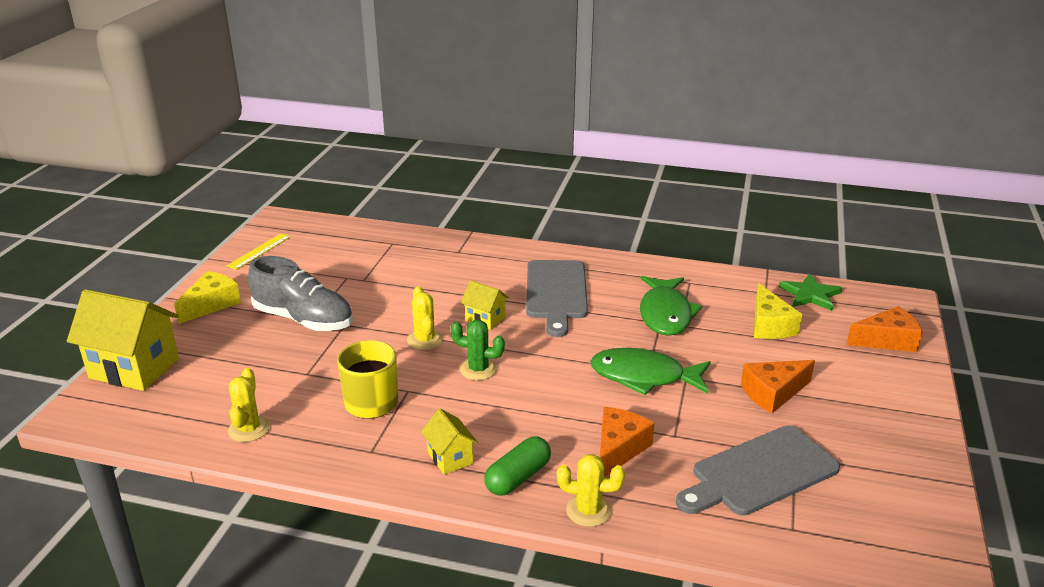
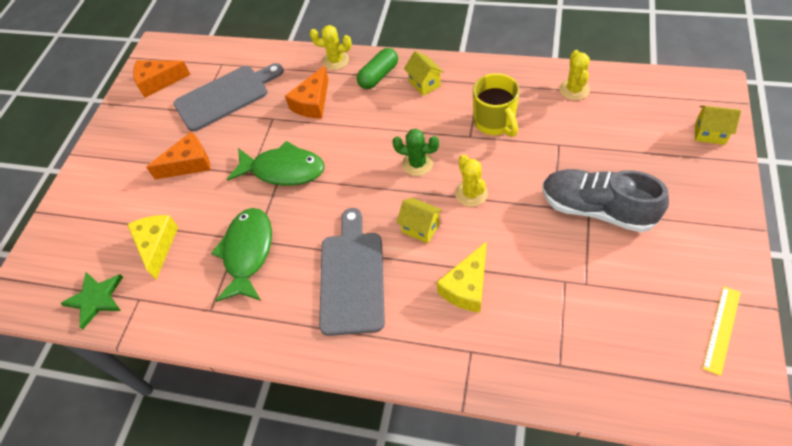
camera: 175 degrees left, 25 degrees up
(134, 368) = (709, 133): yellow house -> yellow house, size x0.51
(211, 304) = (705, 222): yellow cheese -> yellow cheese (467, 287)
(887, 340) = (65, 234): orange cheese -> orange cheese (158, 82)

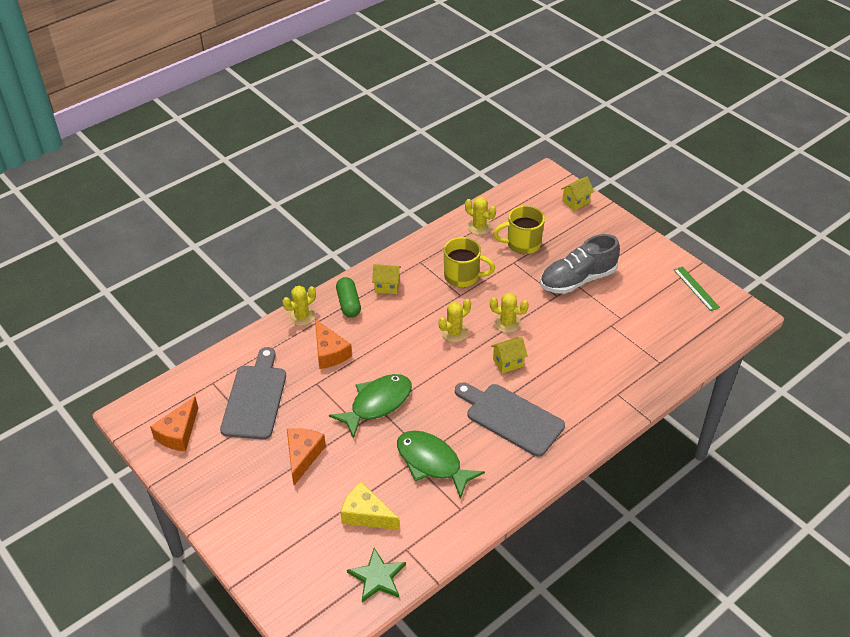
camera: 60 degrees left, 10 degrees down
(417, 164) = (454, 332): green cactus -> yellow cactus
(467, 287) = (573, 368): yellow cheese -> none
(591, 134) = (522, 244): none -> yellow mug
(721, 329) = (696, 288): yellow ruler -> green ruler

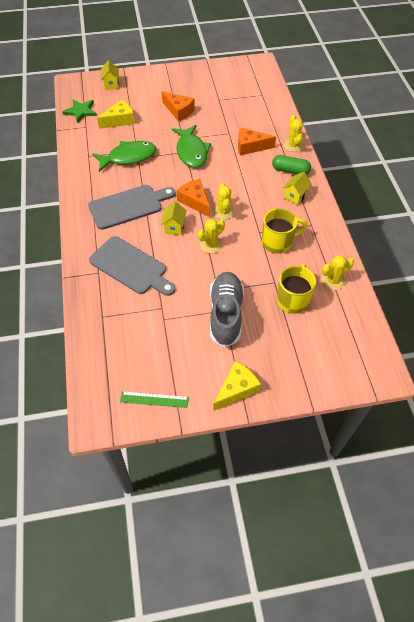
camera: 120 degrees right, 10 degrees up
(178, 433) = (233, 74): orange cheese -> orange cheese (195, 201)
(255, 398) = (236, 106): grey cutting board -> grey cutting board (131, 267)
(463, 276) = (278, 242): yellow mug -> yellow mug turned 150 degrees counterclockwise
(575, 202) = (329, 374): yellow house -> yellow house (111, 84)
(639, 246) = (236, 389): none -> yellow cheese

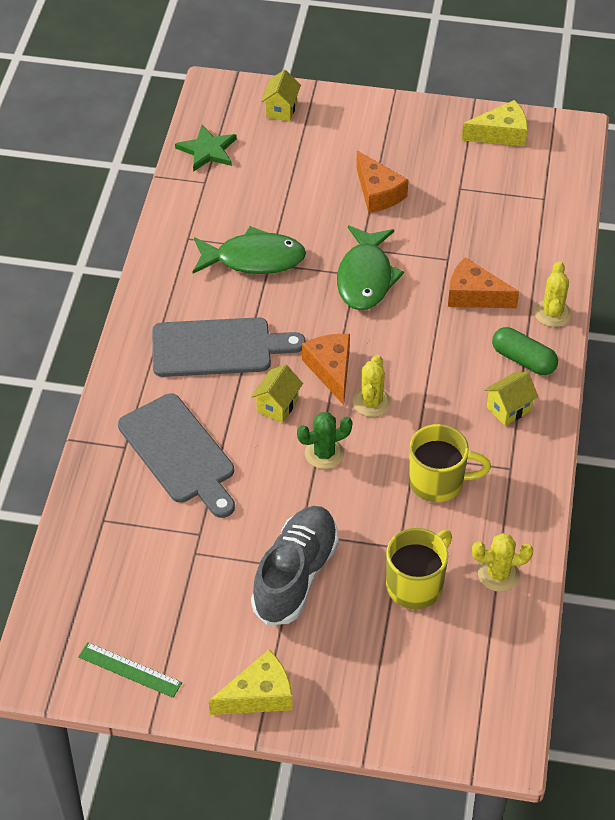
camera: 20 degrees right, 5 degrees down
(120, 120) = (267, 185): yellow cheese -> yellow cheese (501, 134)
(211, 245) = (324, 453): yellow cactus -> green cactus

